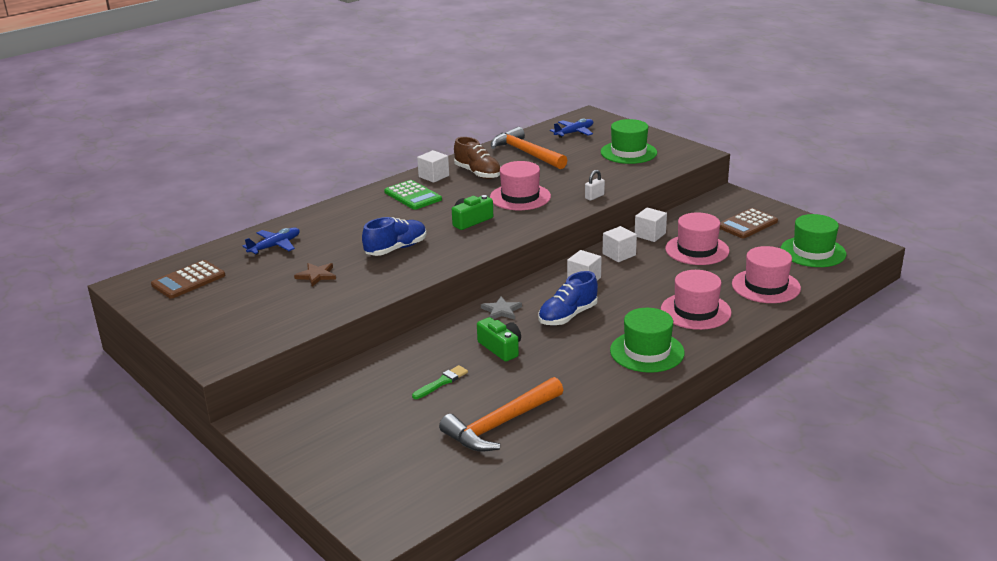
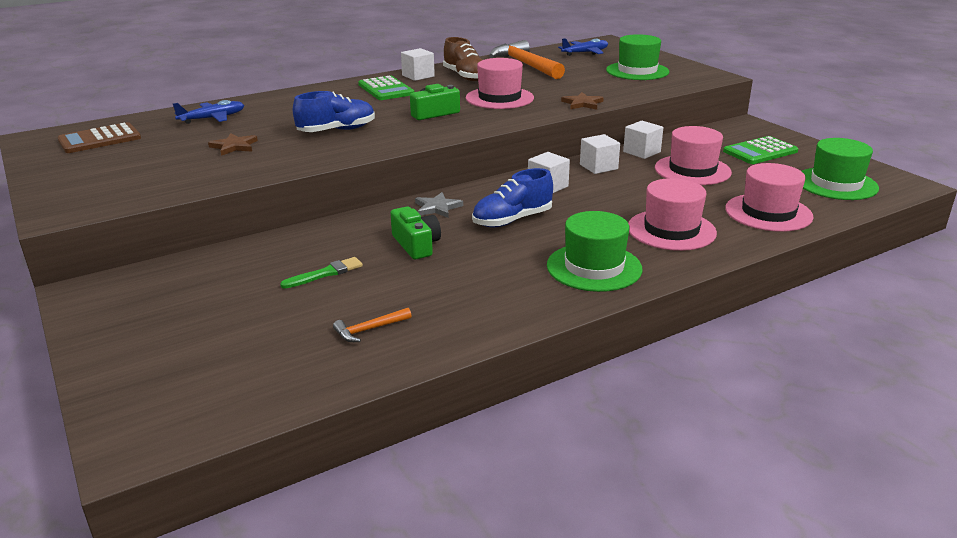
camera: 10 degrees right, 0 degrees up
(500, 424) = (369, 330): orange hammer -> orange hammer, size x0.43
(594, 197) = (582, 103): white padlock -> brown star
(747, 224) = (760, 151): brown calculator -> green calculator

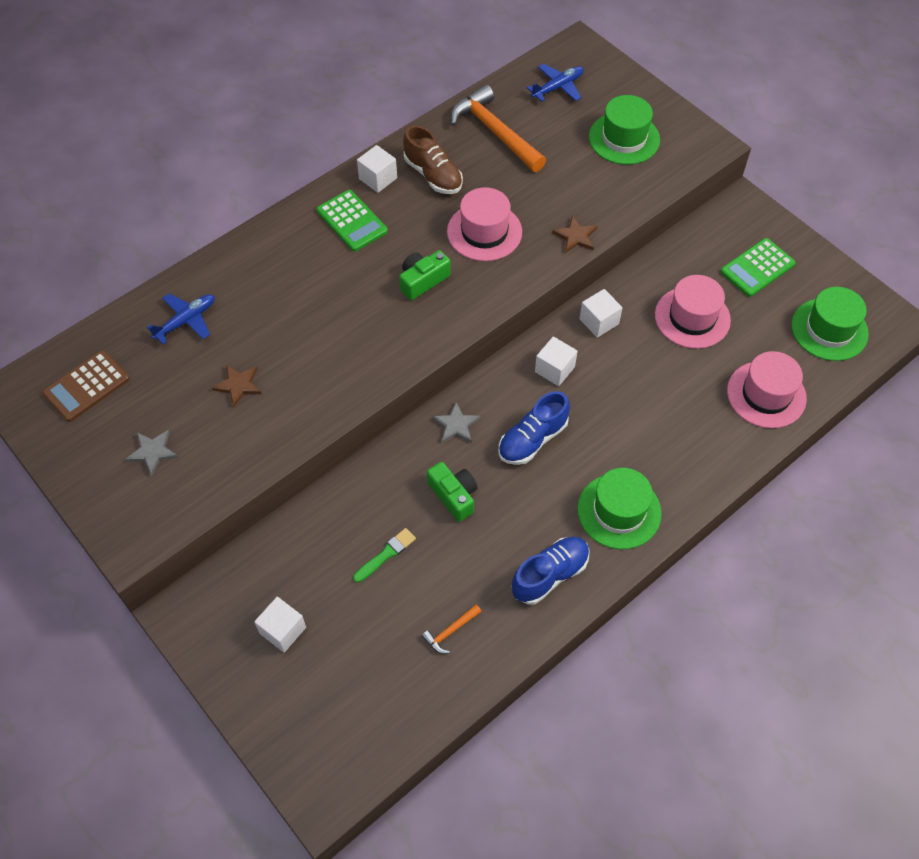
camera: 10 degrees left, 30 degrees up
(127, 170) = (152, 452): none -> grey star
(337, 130) = (332, 335): blue shoe -> blue shoe (550, 575)
(641, 152) = (638, 283): white cube -> white cube (283, 630)
(671, 230) = (680, 438): pink hat -> none

